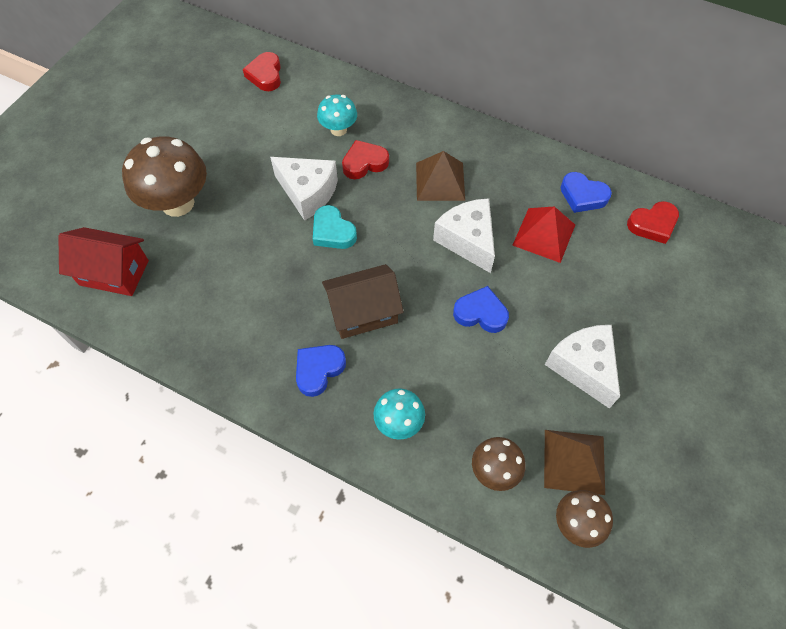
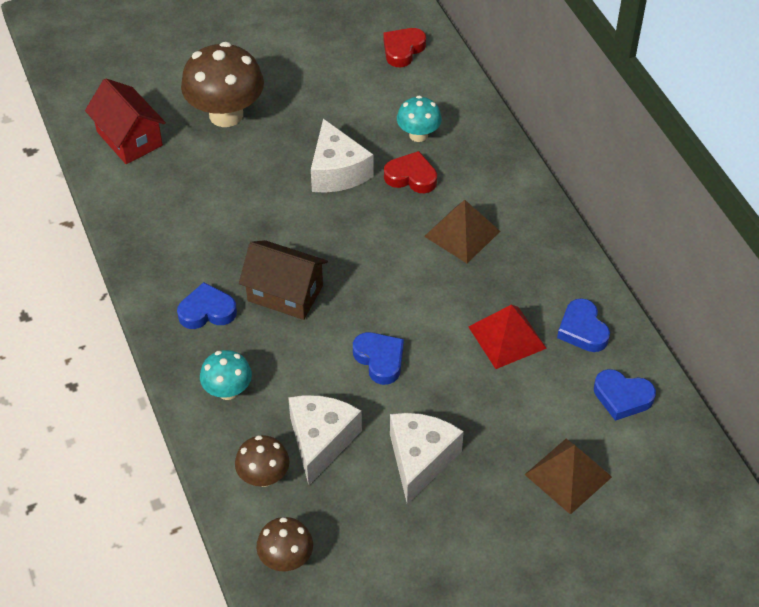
camera: 40 degrees right, 10 degrees down
(333, 232) = (325, 215): turquoise heart -> none
(468, 240) = (432, 297): white cheese -> white cheese (321, 441)
(574, 461) = (333, 518): brown pyramid -> brown pyramid (568, 475)
(652, 224) = (622, 397): red heart -> blue heart

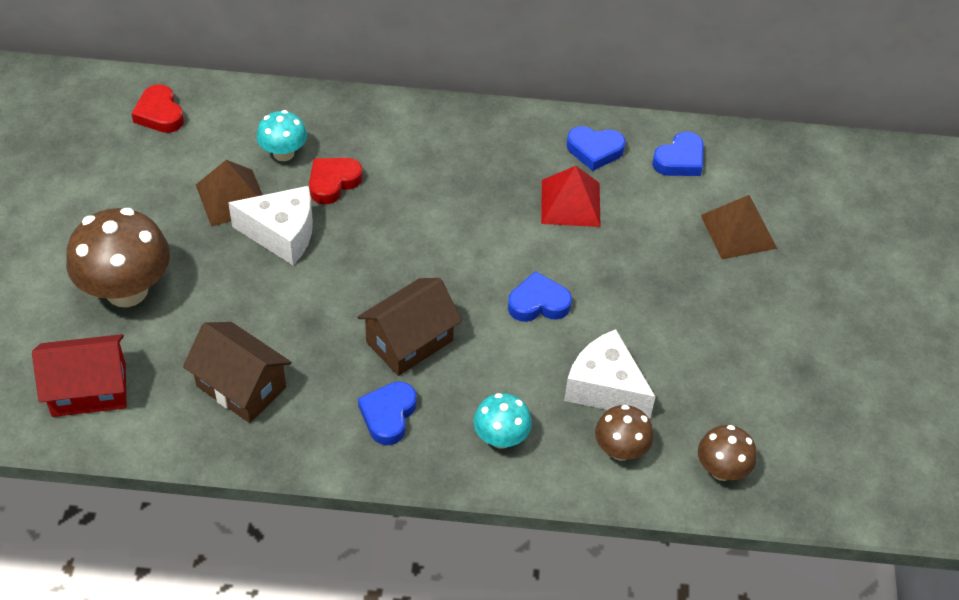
camera: 65 degrees left, 0 degrees up
(181, 215) = (241, 387): none -> brown house
(420, 459) = (667, 323): white cheese -> none
(462, 233) = (430, 178): brown pyramid -> brown pyramid (231, 197)

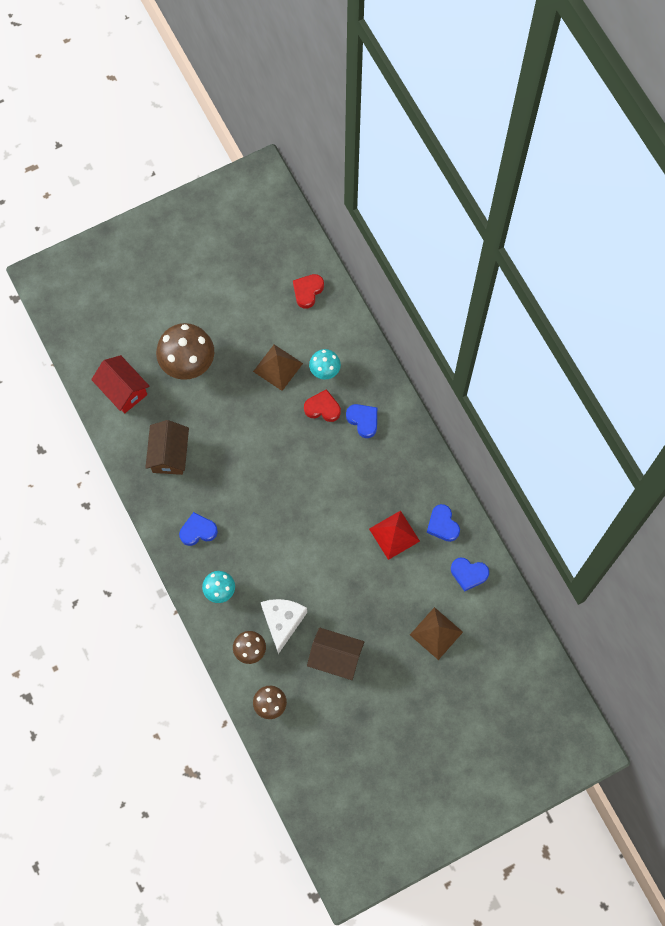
camera: 60 degrees right, 20 degrees up
(282, 234) = (271, 408): white cheese -> none
(409, 341) = (247, 512): brown house -> brown house (335, 657)
(538, 303) = (314, 559): blue heart -> blue heart (363, 420)

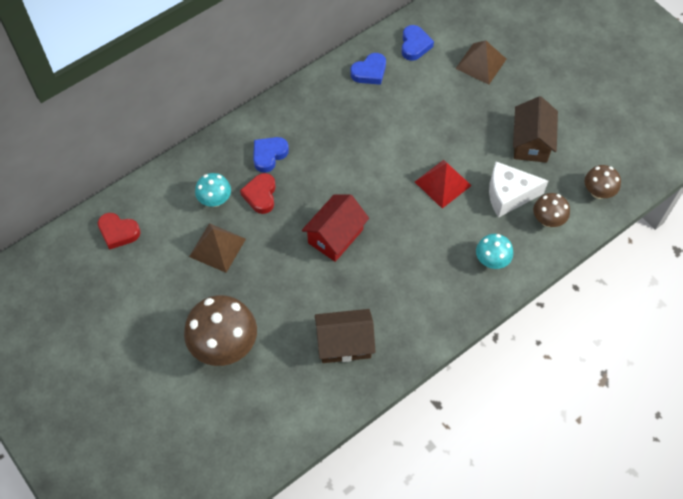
camera: 100 degrees left, 10 degrees down
(123, 390) = (271, 414): red house -> red house (335, 236)
(198, 531) = (430, 295): blue heart -> none
(394, 535) = (389, 110): red pyramid -> red pyramid (443, 183)

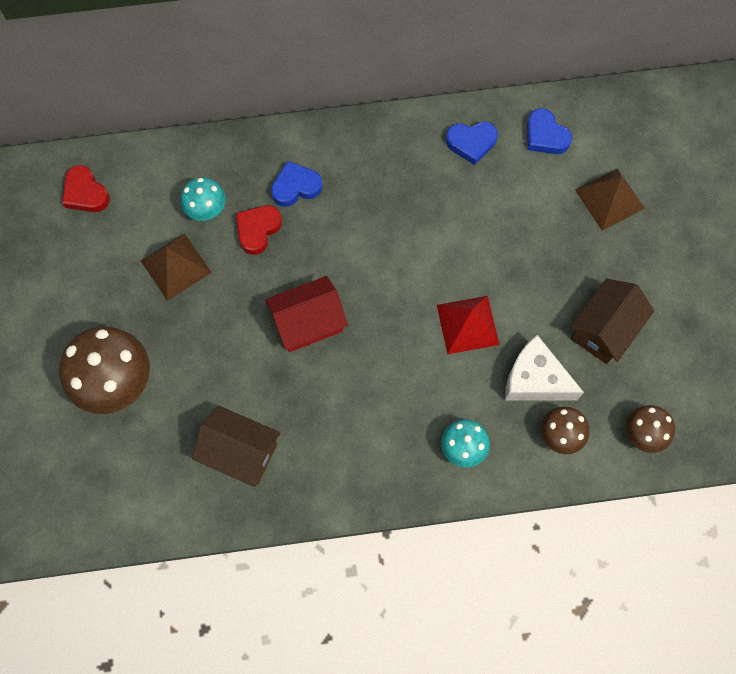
camera: 30 degrees right, 10 degrees up
(414, 45) = (545, 136): blue heart -> blue heart turned 105 degrees clockwise

